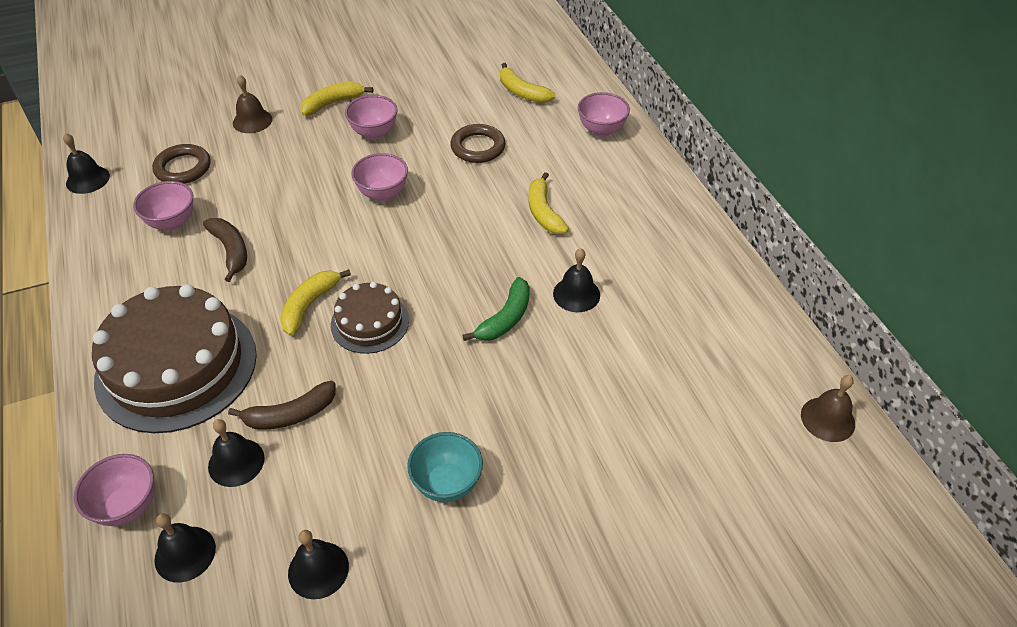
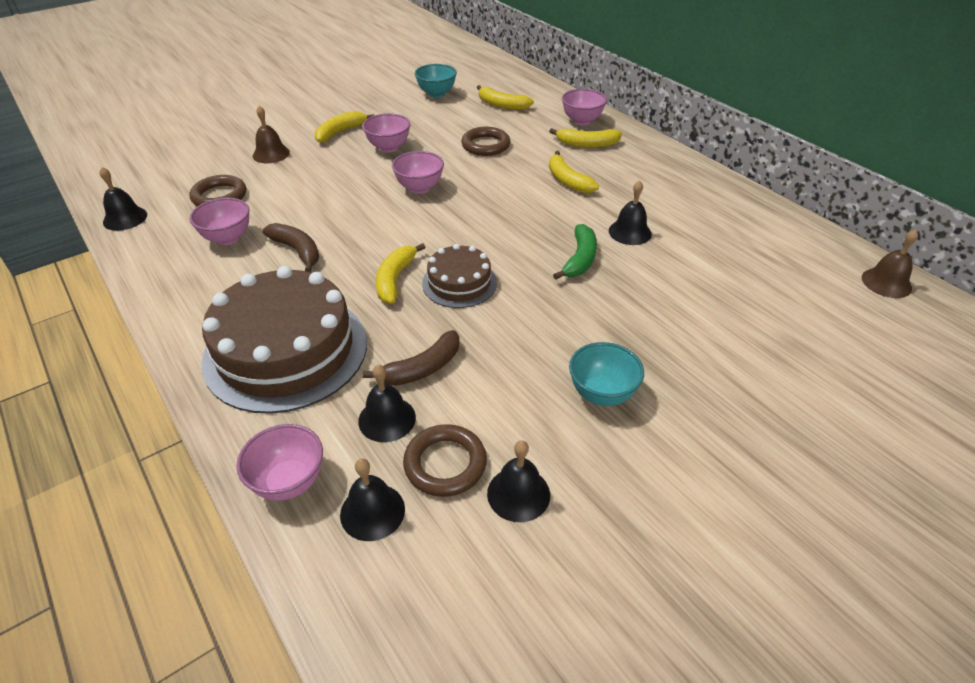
camera: 15 degrees left, 5 degrees down
(267, 522) = (445, 464): none -> brown ring
(457, 64) = (436, 94): none -> turquoise bowl
(590, 165) = (587, 144): none -> yellow banana

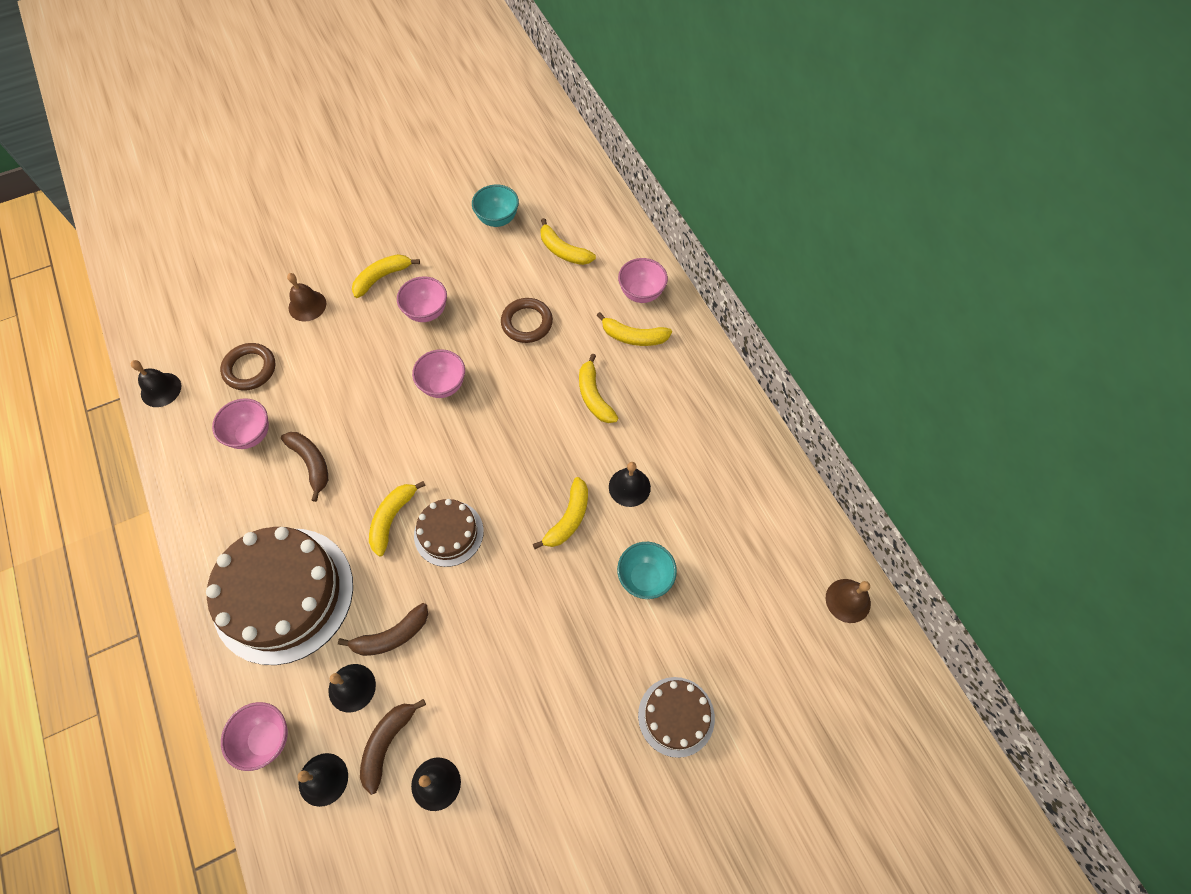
camera: 10 degrees right, 20 degrees up
(445, 464) = (387, 743): brown ring -> brown banana
(580, 259) = (568, 518): green banana -> yellow banana
(601, 394) = (533, 692): turquoise bowl -> turquoise bowl (645, 578)
(769, 392) = (676, 716): none -> brown cake

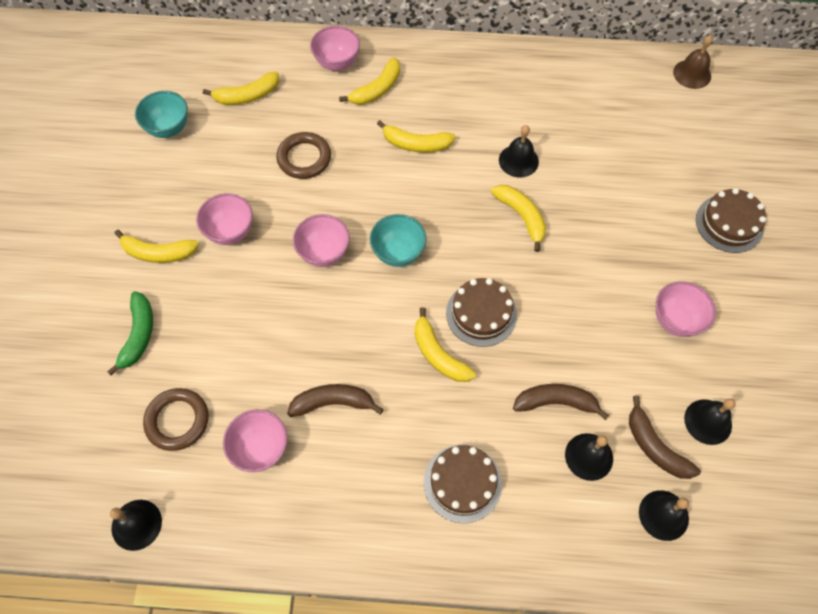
camera: 60 degrees left, 0 degrees up
(266, 739) = (602, 553): pink bowl -> pink bowl (675, 320)
(283, 594) = (462, 483): brown cake -> brown cake, size x0.52
(307, 305) = (138, 335): brown bell -> green banana
(382, 277) = (158, 253): yellow banana -> yellow banana turned 75 degrees counterclockwise
(391, 636) = (556, 402): brown banana -> brown banana turned 90 degrees counterclockwise
(645, 578) = (605, 189): turquoise bowl -> turquoise bowl (398, 253)

